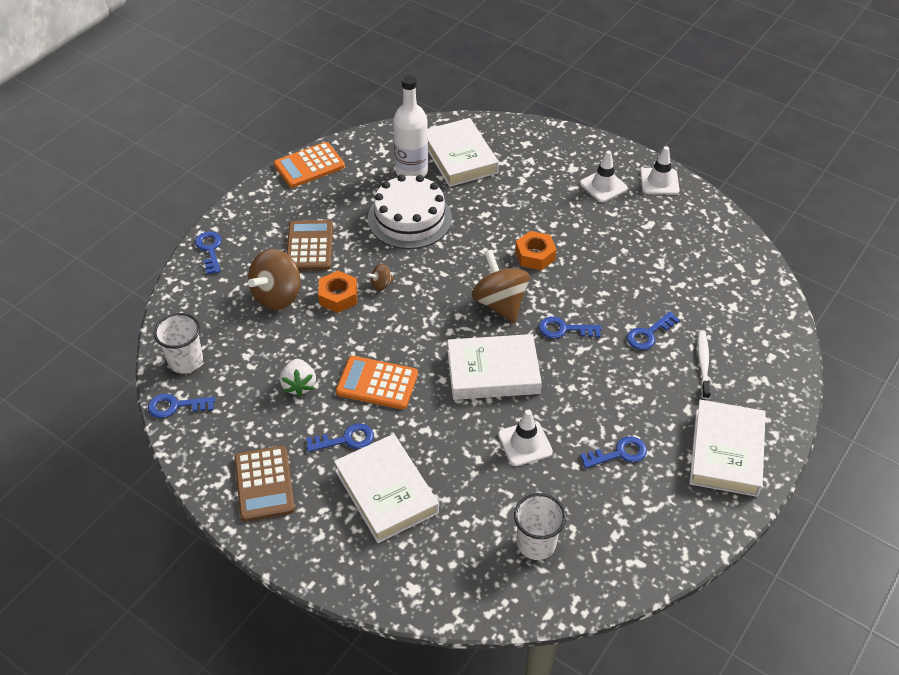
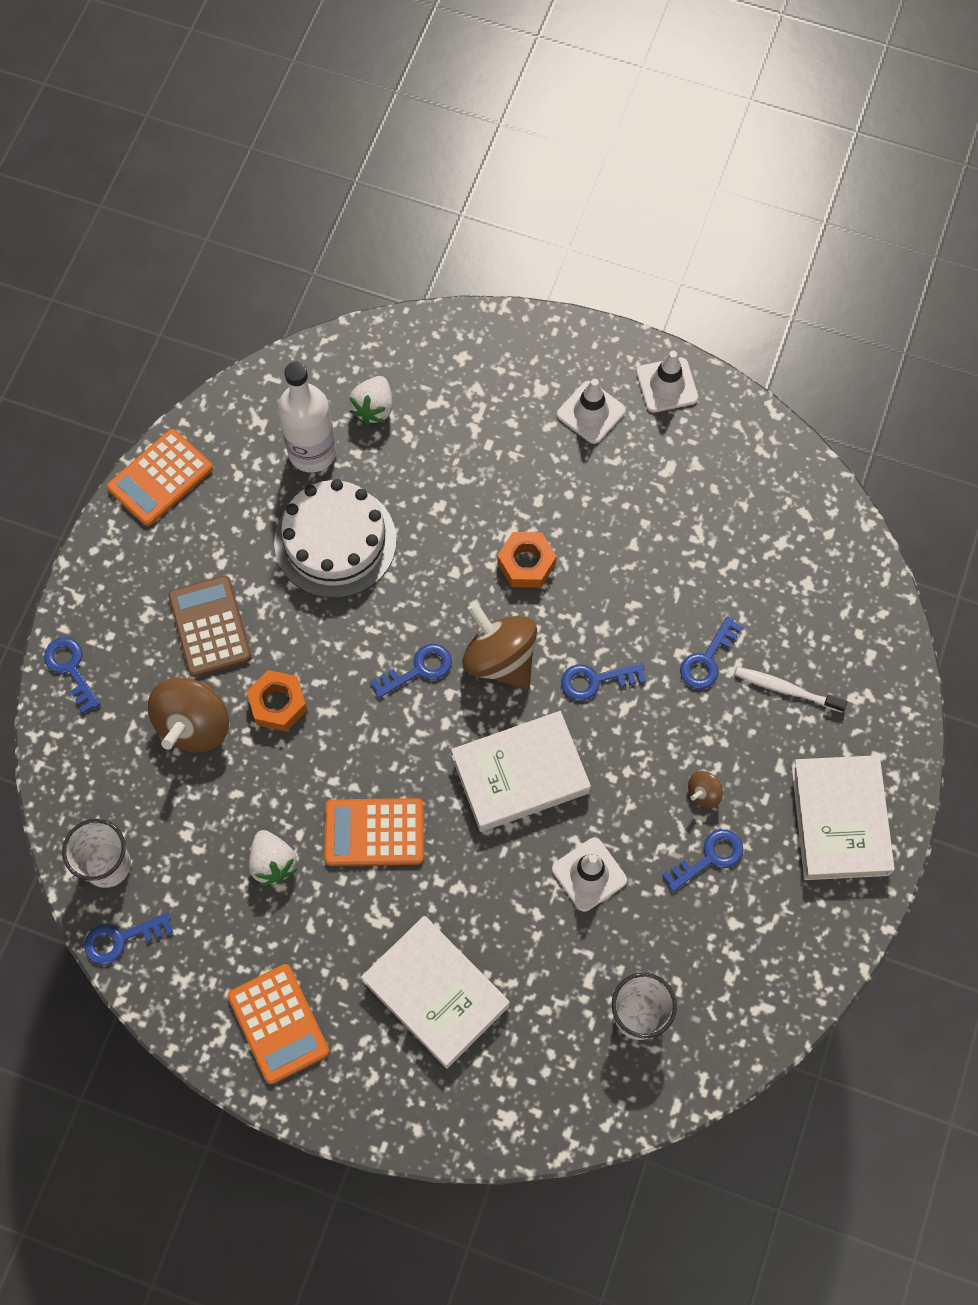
camera: 15 degrees left, 20 degrees up
(264, 484) = (278, 1023): brown calculator -> orange calculator
(346, 439) = (361, 930): blue key -> blue key (418, 669)
(381, 285) = (330, 668): brown spinning top -> brown spinning top (703, 793)
(459, 157) = (373, 408): white book -> white strawberry
(703, 363) = (786, 689): white toothbrush -> white toothbrush turned 60 degrees counterclockwise

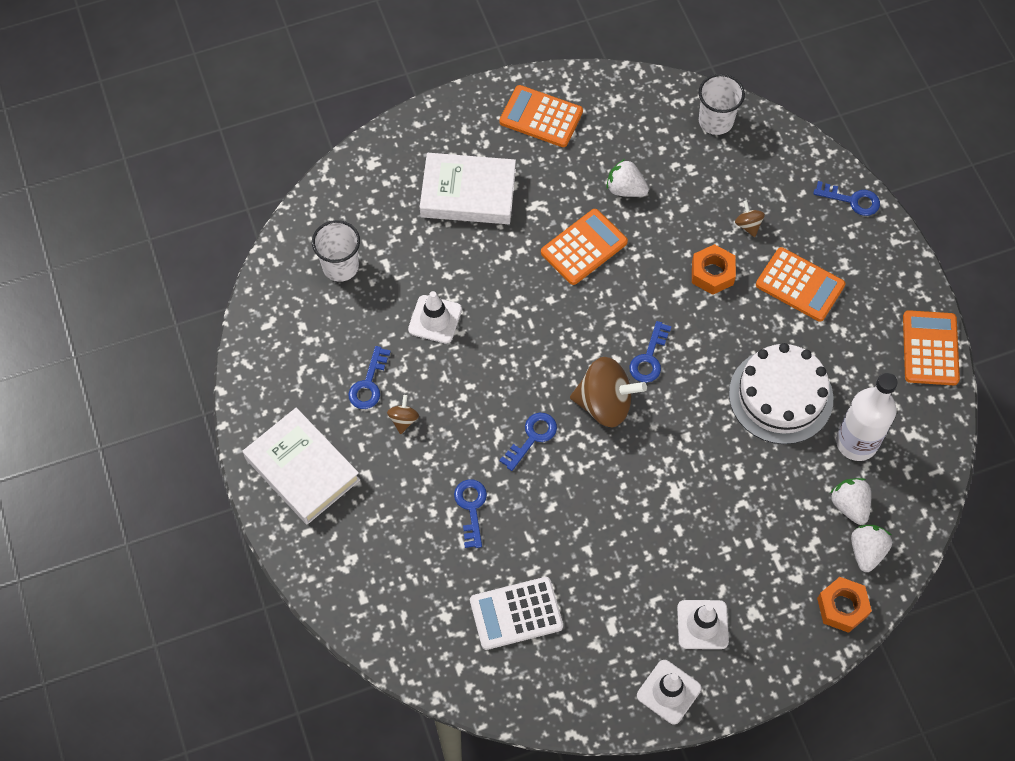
camera: 140 degrees right, 5 degrees down
(121, 939) = (668, 93): blue key -> none
(194, 725) = (748, 225): brown spinning top -> brown spinning top, size x0.45
(210, 627) = (800, 285): brown calculator -> orange calculator
(398, 364) = (866, 551): none -> white strawberry
(520, 774) = (528, 344): white book -> none
(526, 563) = (646, 479): orange nut -> orange nut (842, 607)
(743, 539) = (516, 613): none -> white calculator
(786, 689) = (402, 528): white toothbrush -> none

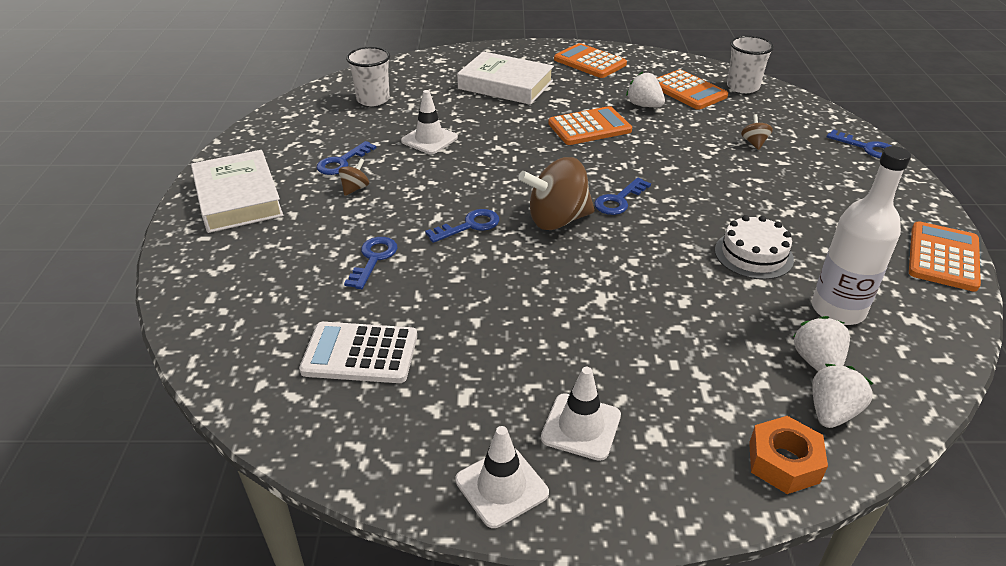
camera: 20 degrees right, 25 degrees down
(605, 404) = (557, 220): brown spinning top -> brown spinning top turned 135 degrees clockwise
(712, 273) = (707, 163): orange nut -> none
(780, 396) = (753, 255): white cake -> white cake, size x0.64
(800, 285) = (797, 186): orange calculator -> orange calculator (688, 91)

